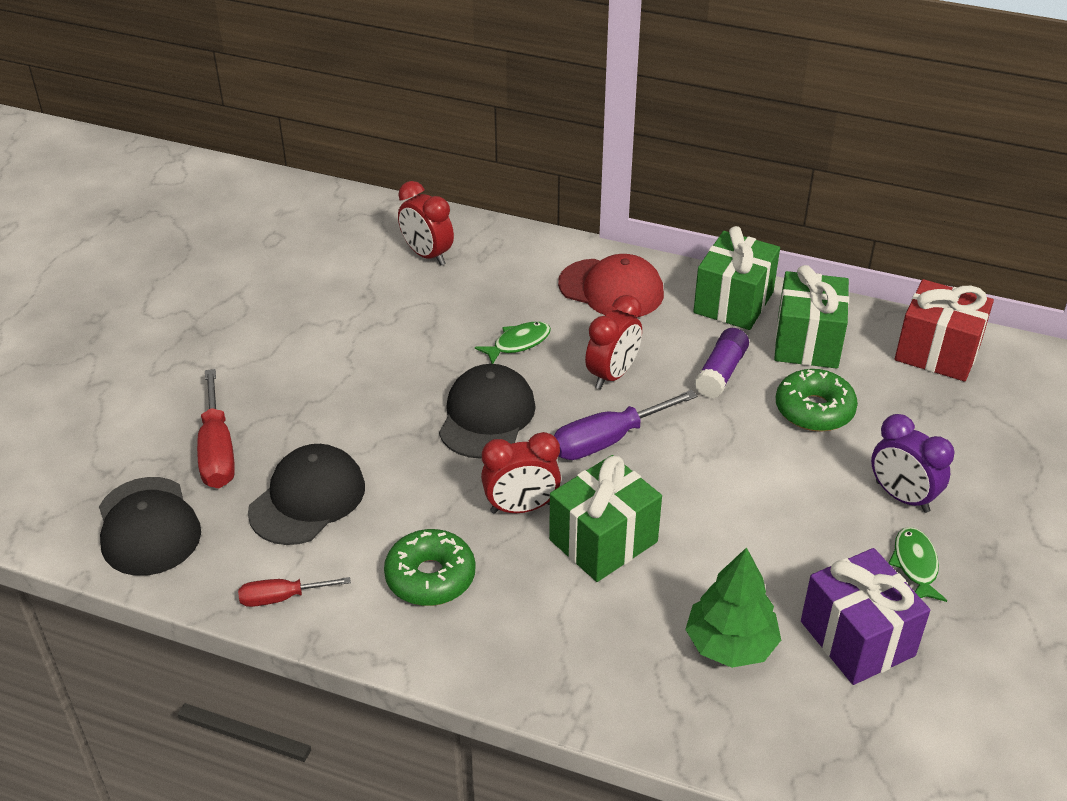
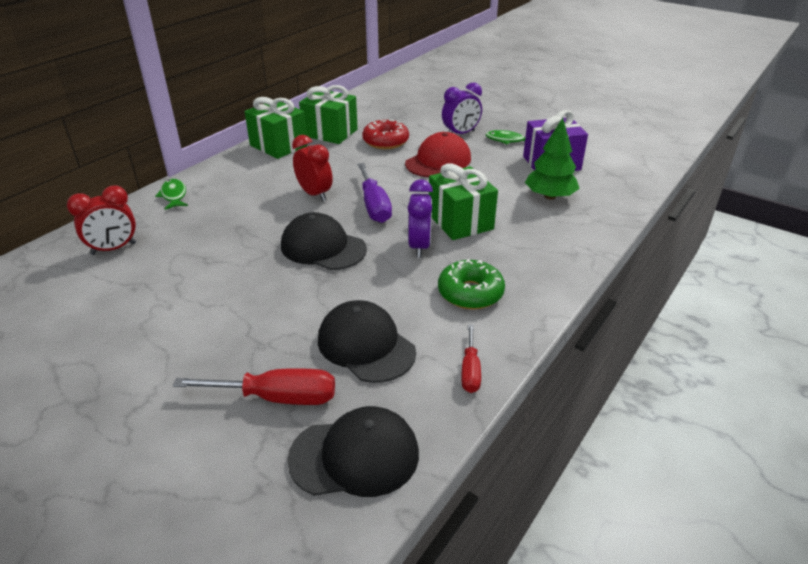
camera: 75 degrees left, 5 degrees down
(518, 343) = (255, 223): green fish -> green fish (174, 195)
(521, 507) = (419, 246): red clock -> purple clock
(611, 289) = (229, 181): red cap -> red cap (438, 161)
(721, 373) = (338, 160): purple glue stick -> none
(814, 410) = (385, 141): green donut -> red donut
(937, 352) = (362, 105): red gift -> none

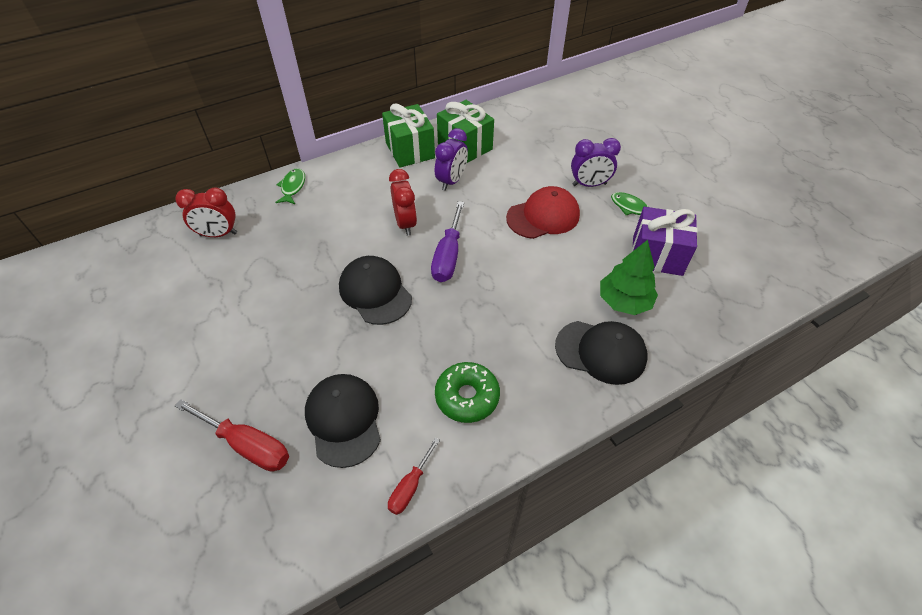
camera: 25 degrees right, 15 degrees up
(355, 456) = (268, 532): black cap -> black cap (601, 352)
(385, 141) = (509, 174): red donut -> none
(419, 246) = (457, 322): purple clock -> purple clock (451, 181)
(460, 221) = (514, 304): green gift -> none

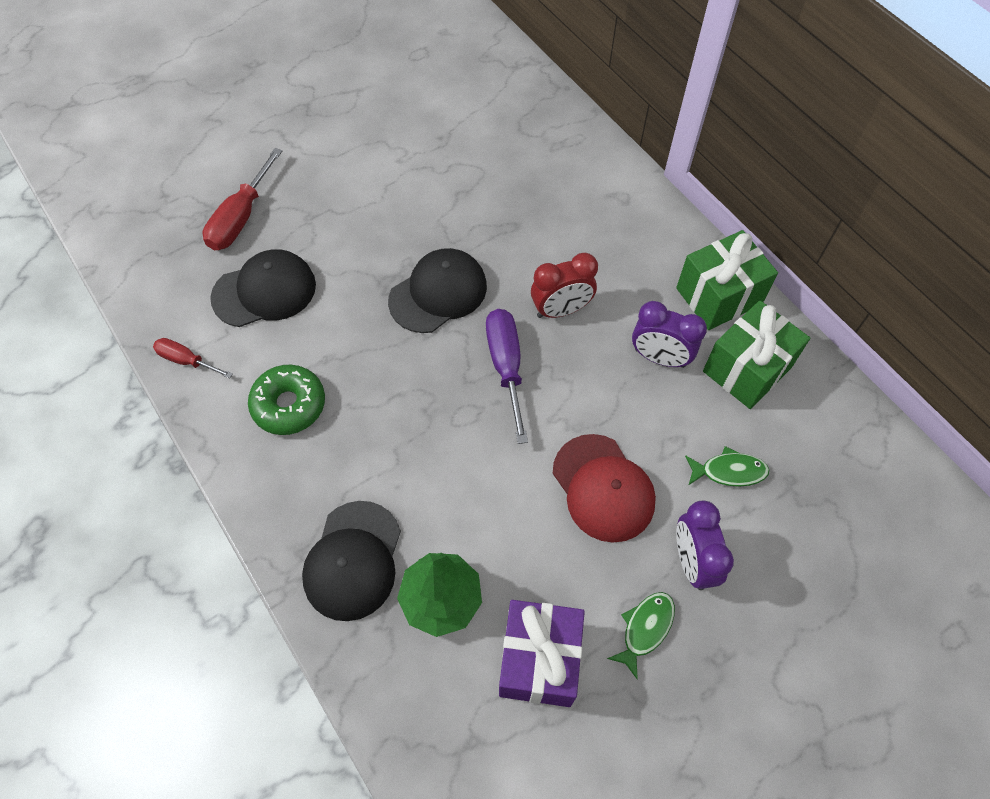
camera: 85 degrees right, 10 degrees up
(218, 234) = (515, 124): red clock -> none
(292, 187) = (610, 175): green fish -> green fish (729, 471)
(448, 256) = (506, 366): purple screwdriver -> purple screwdriver turned 75 degrees clockwise

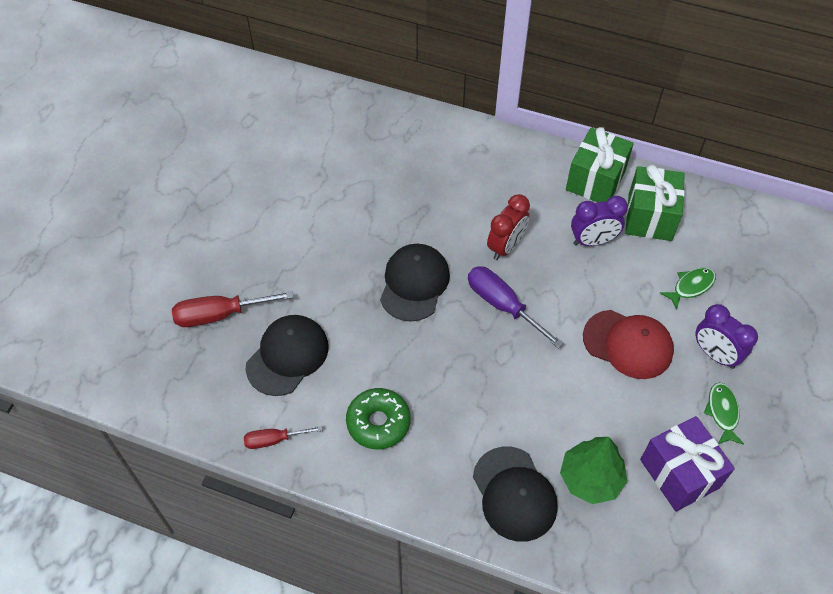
camera: 35 degrees left, 5 degrees down
(240, 218) = (219, 315): red screwdriver -> red screwdriver turned 90 degrees clockwise

